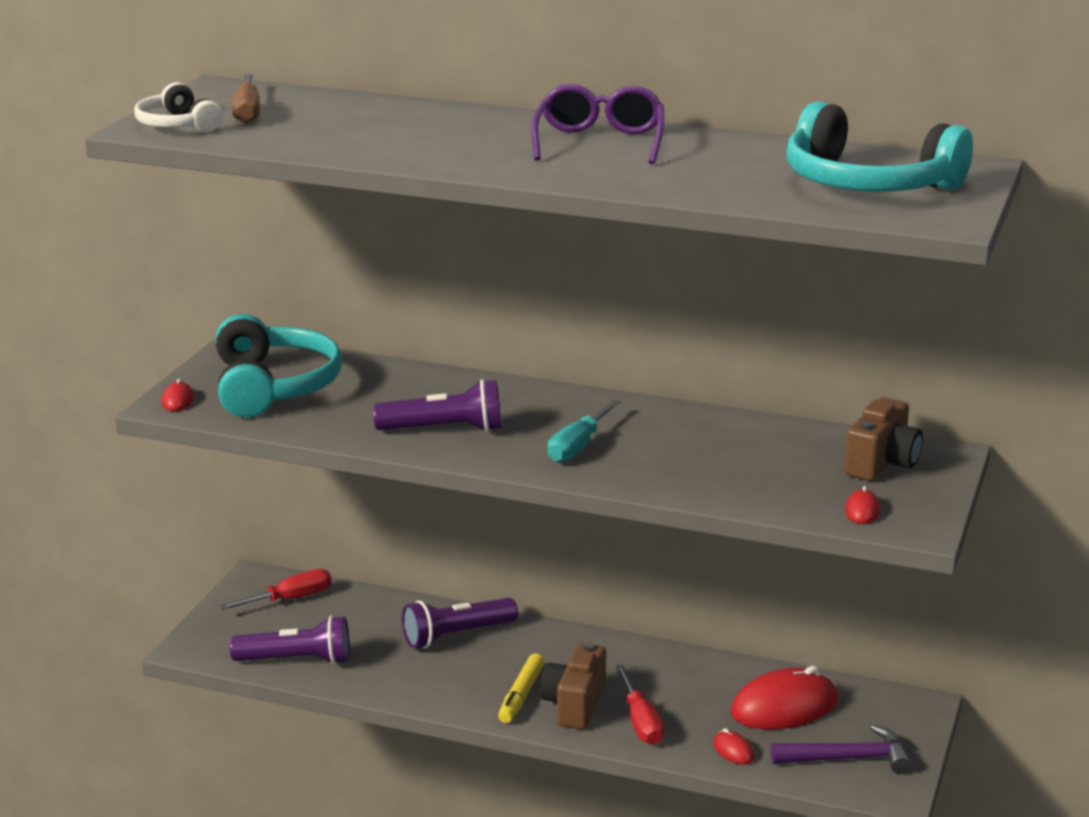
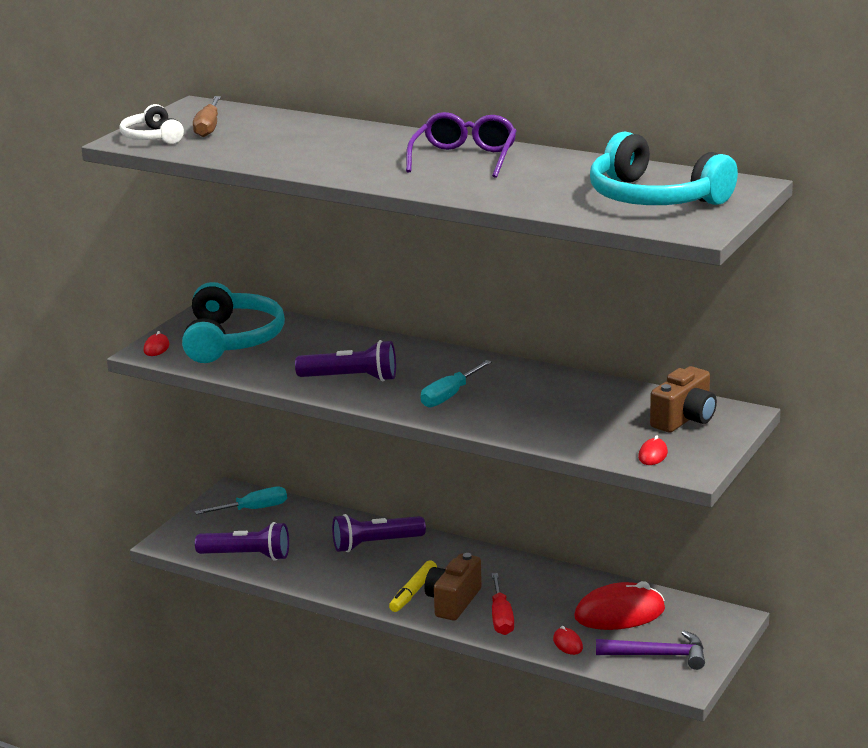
camera: 10 degrees right, 0 degrees up
(289, 599) = (253, 509): red screwdriver -> turquoise screwdriver

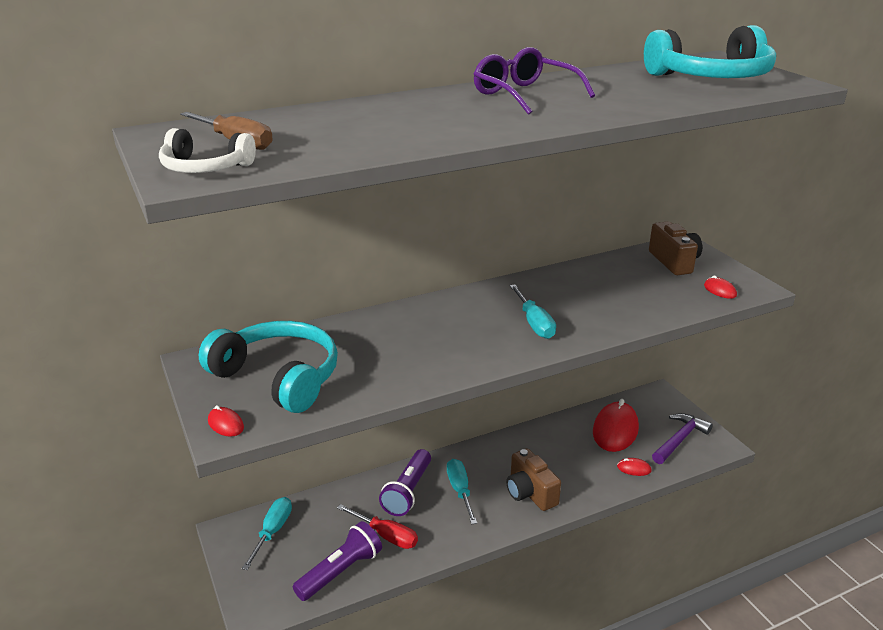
camera: 55 degrees left, 5 degrees up
(351, 378) = (445, 351): purple flashlight -> none
(409, 567) = (460, 491): none -> turquoise screwdriver
(413, 592) = (497, 506): yellow marker -> none
(501, 617) = (573, 481): red screwdriver -> red screwdriver (386, 535)

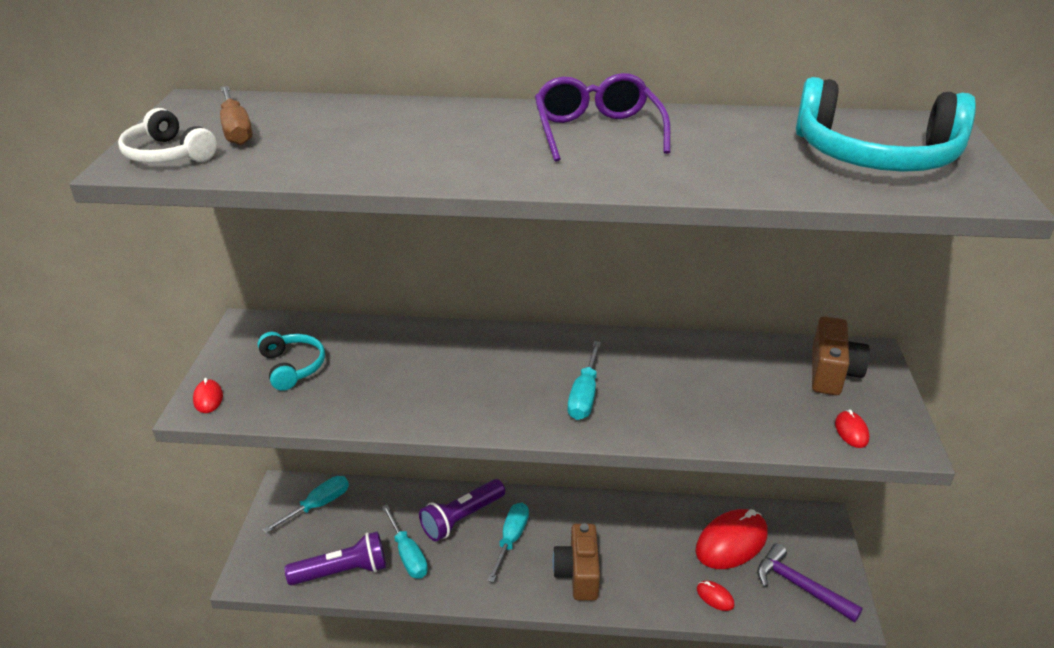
camera: 30 degrees right, 5 degrees up
(278, 377) = (292, 367): turquoise headphones -> turquoise headphones, size x0.55
(386, 535) = (407, 554): red screwdriver -> turquoise screwdriver
(679, 440) = (800, 586): purple hammer -> purple hammer turned 120 degrees counterclockwise

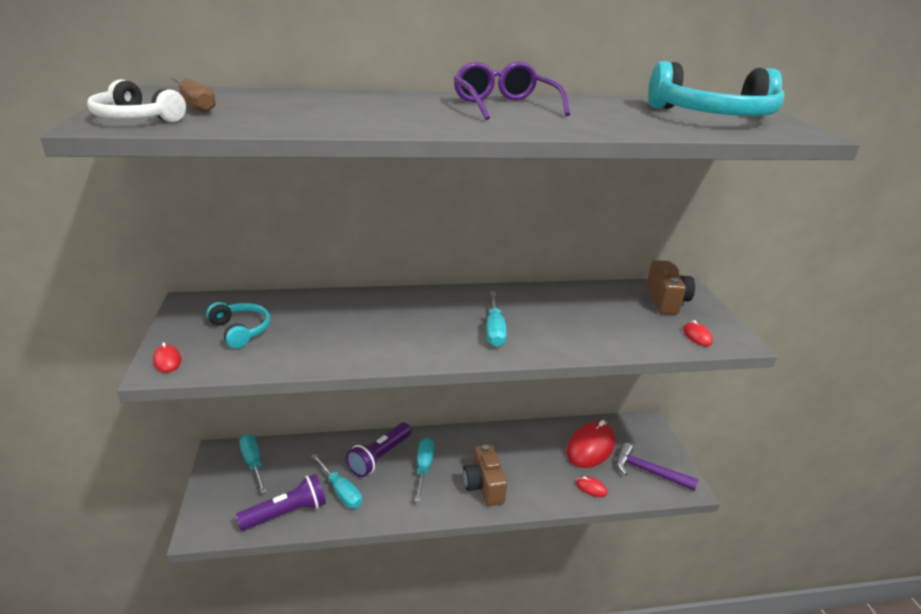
camera: 15 degrees left, 5 degrees down
(318, 505) = (253, 463): turquoise screwdriver -> turquoise screwdriver turned 60 degrees counterclockwise

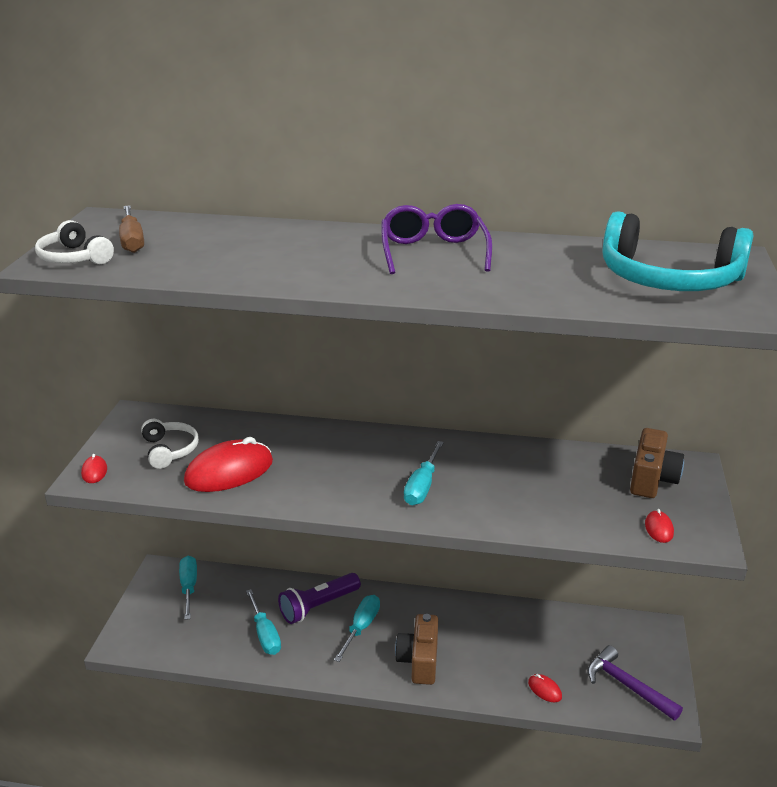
camera: 20 degrees right, 0 degrees up
(241, 330) = (169, 450): turquoise headphones -> white headphones
(286, 513) = (204, 645): purple flashlight -> none
(590, 447) = (567, 643): red mouse -> red mouse (229, 472)

